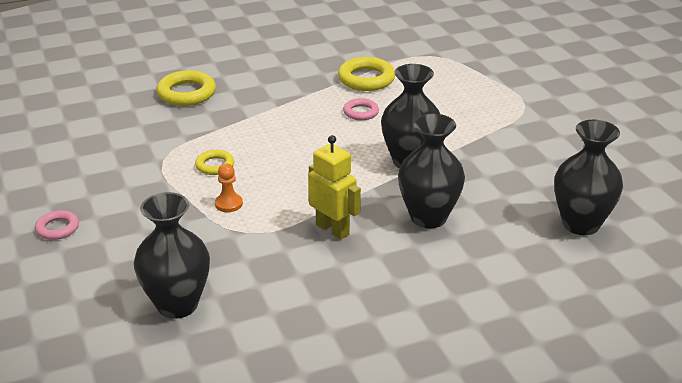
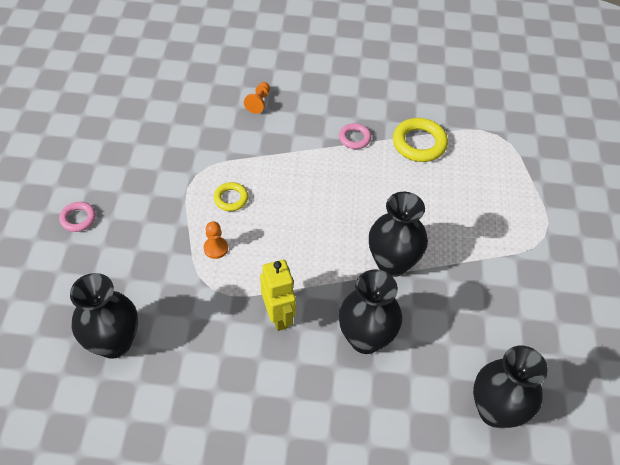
camera: 25 degrees right, 20 degrees up
(186, 93) = (259, 102): yellow ring -> orange pawn
(361, 112) = (388, 184): pink ring -> pink ring (354, 138)

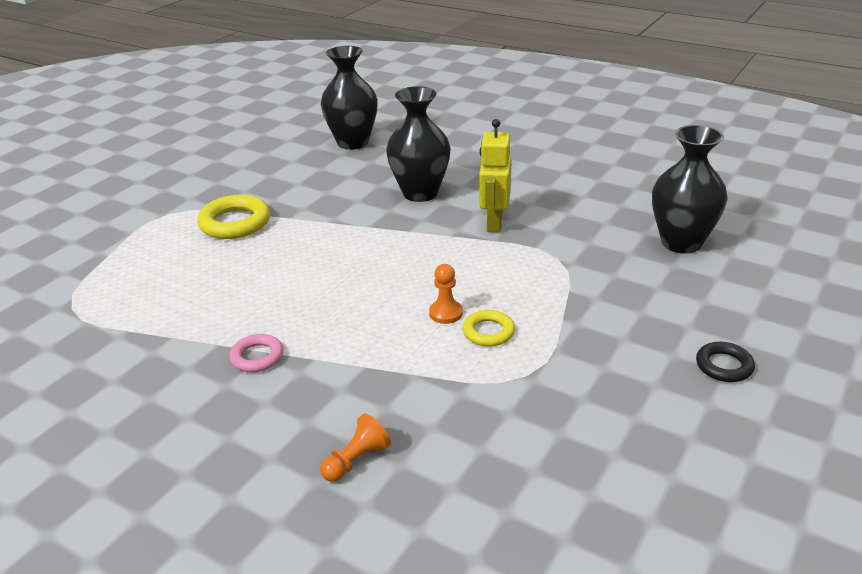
camera: 150 degrees left, 20 degrees down
(78, 218) = (724, 366): pink ring -> black ring
(215, 248) = (535, 288): orange pawn -> orange pawn (446, 313)
(392, 263) = (343, 230): black vase -> none
(419, 143) = (180, 326): yellow ring -> yellow ring (235, 223)

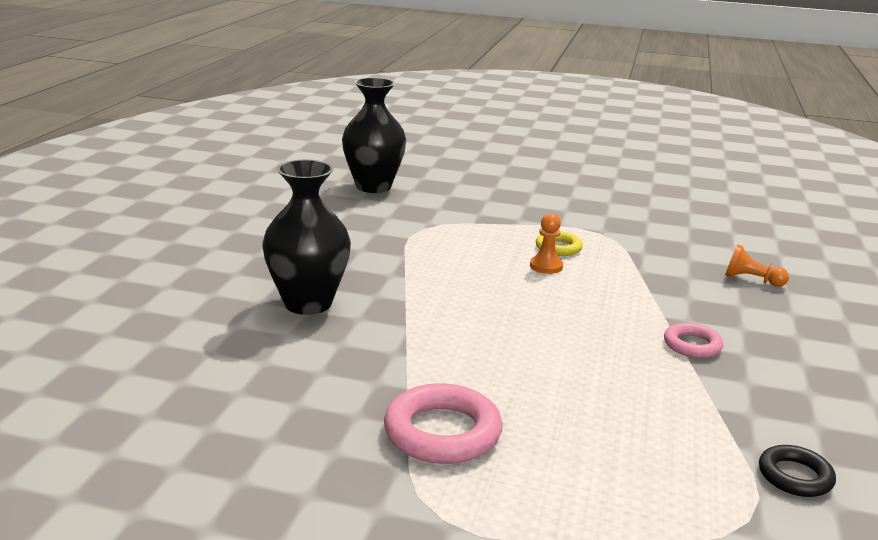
camera: 110 degrees left, 10 degrees down
(235, 223) = (442, 432): yellow ring -> pink ring
(353, 142) = (133, 379): black vase -> none
(494, 223) = (369, 257): yellow robot -> none
(724, 366) = (532, 180): black ring -> black ring (795, 476)

